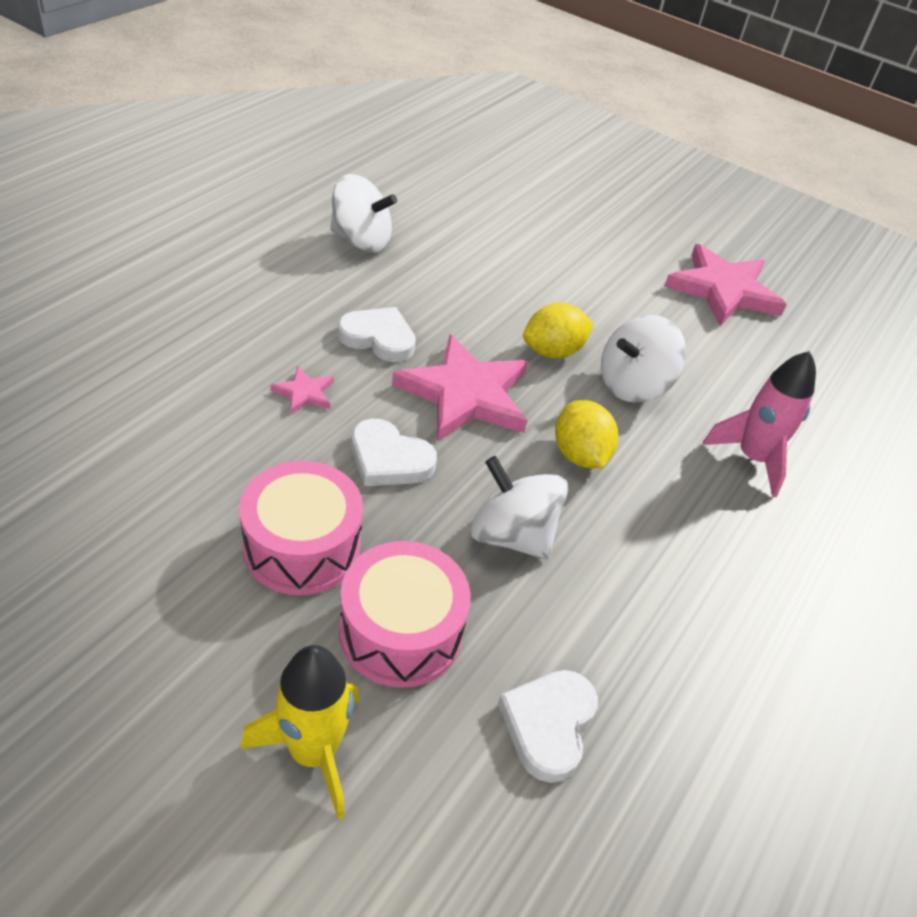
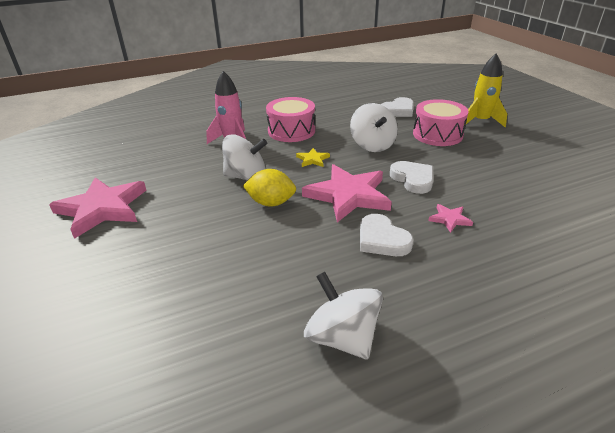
camera: 140 degrees left, 10 degrees down
(302, 546) = (471, 161): pink drum -> pink drum (291, 131)
(579, 455) = (312, 159): yellow lemon -> yellow star

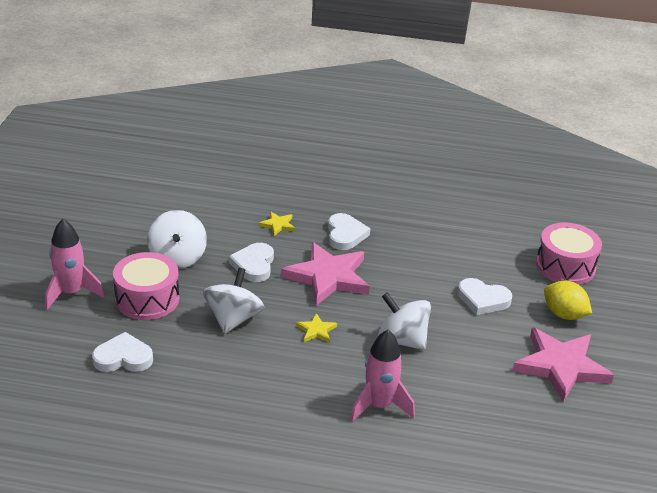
camera: 150 degrees left, 0 degrees up
(196, 235) = (483, 299): none -> white heart
(271, 203) = (401, 300): yellow lemon -> yellow lemon (564, 314)
(291, 131) = (294, 388): pink drum -> pink drum (565, 266)
(342, 337) = (428, 203): white spinning top -> white spinning top (177, 257)
(449, 219) = (278, 225): pink star -> yellow star
(480, 121) = (71, 293): yellow rocket -> pink rocket

